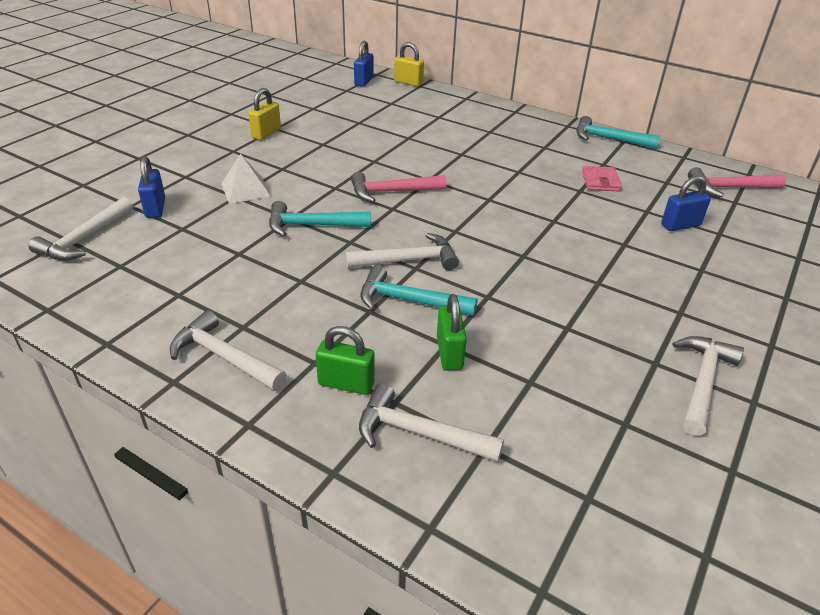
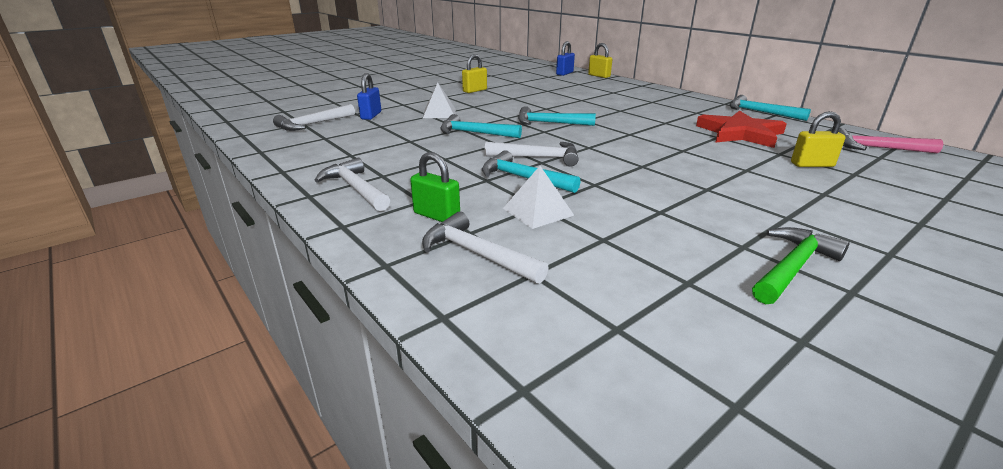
camera: 20 degrees right, 10 degrees down
(392, 192) = (549, 123): pink hammer -> turquoise hammer
(449, 353) = (538, 211): green padlock -> white pyramid
(600, 181) = (740, 133): pink wallet -> red star
(680, 225) = (812, 165): blue padlock -> yellow padlock
(702, 382) = (792, 267): white hammer -> green hammer

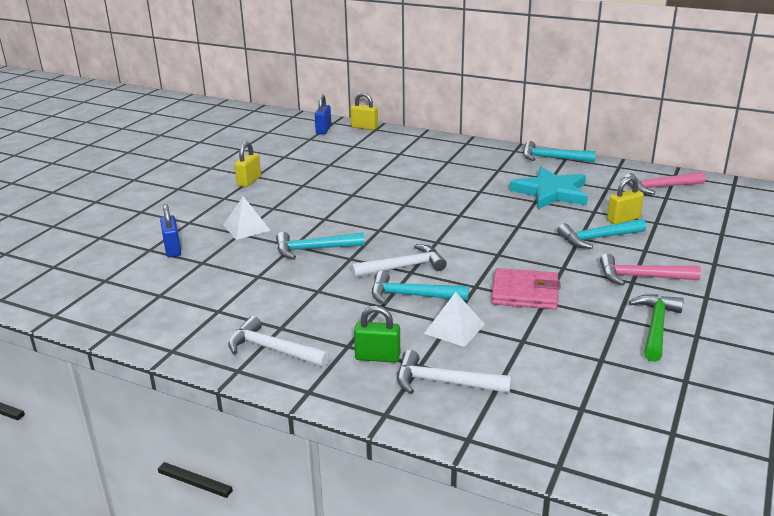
camera: 25 degrees left, 0 degrees up
(313, 124) = (120, 278): white hammer -> none
(549, 123) = (375, 217): turquoise hammer -> turquoise hammer (597, 238)
(644, 200) = (525, 293): none -> pink wallet
(740, 133) = (551, 192): red star -> turquoise star
(803, 215) = (641, 277): none -> pink hammer

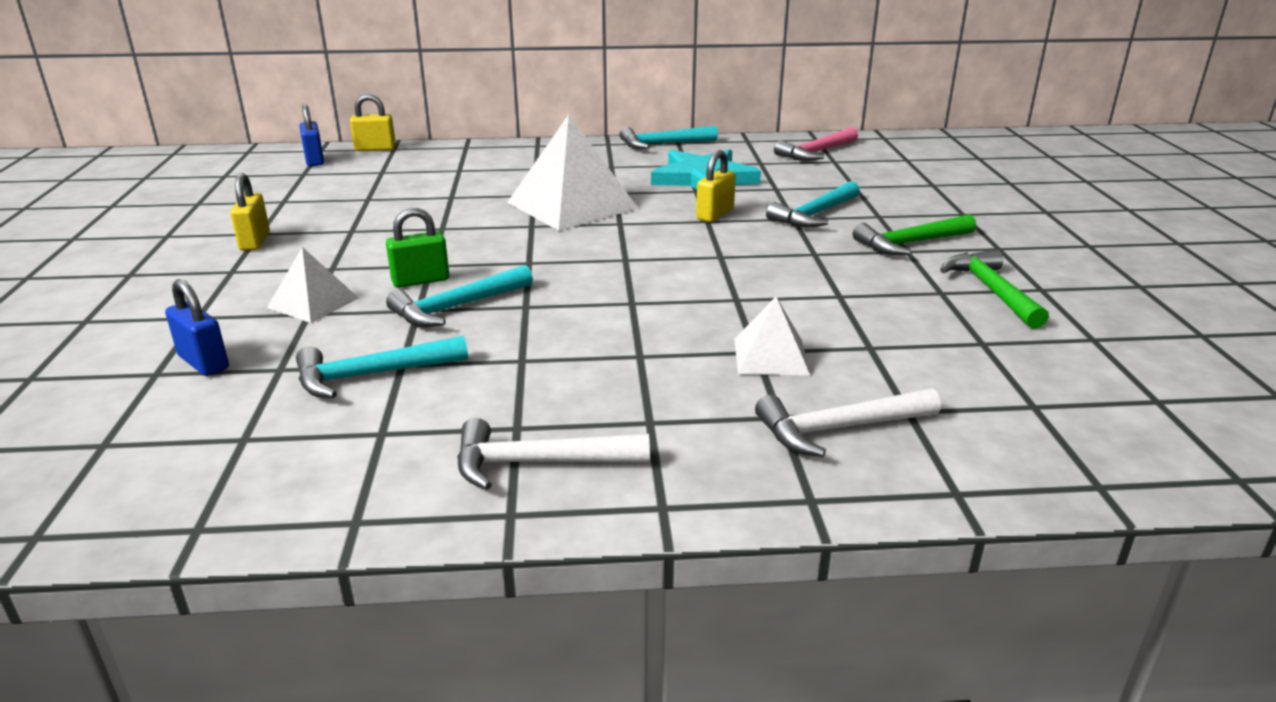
camera: 30 degrees left, 0 degrees up
(377, 357) = (711, 424): green padlock -> green padlock (420, 281)
(403, 267) = (615, 299): white hammer -> none
(412, 296) = (667, 331): turquoise hammer -> turquoise hammer (372, 375)
(443, 195) = (572, 205): none -> white pyramid
(525, 293) = (806, 291): pink wallet -> none
(623, 219) = (817, 190): yellow padlock -> yellow padlock (715, 214)
(641, 277) = (910, 243): pink hammer -> green hammer

